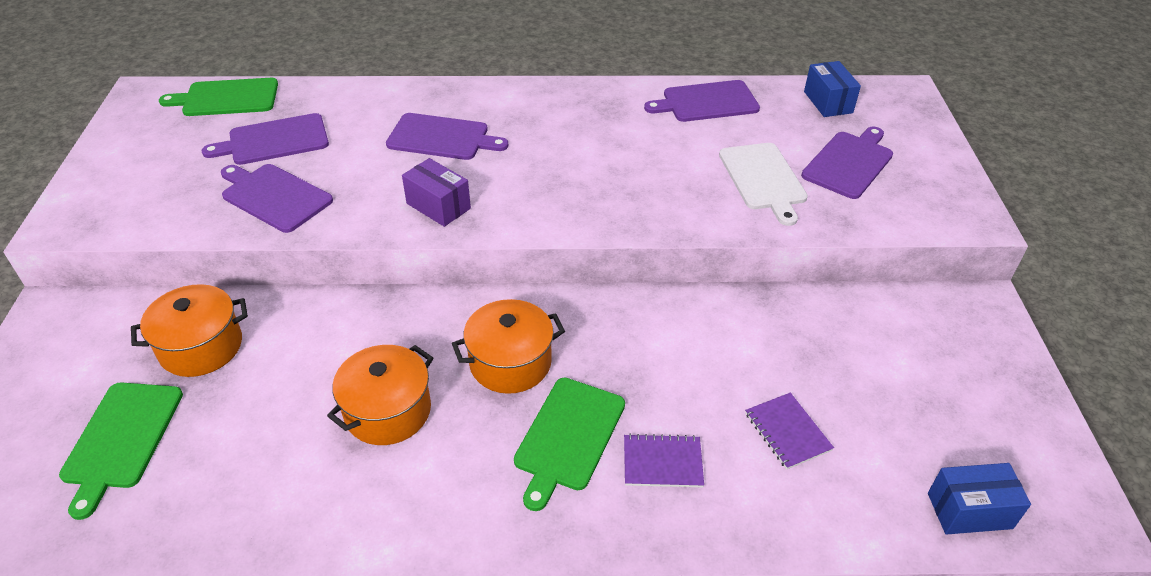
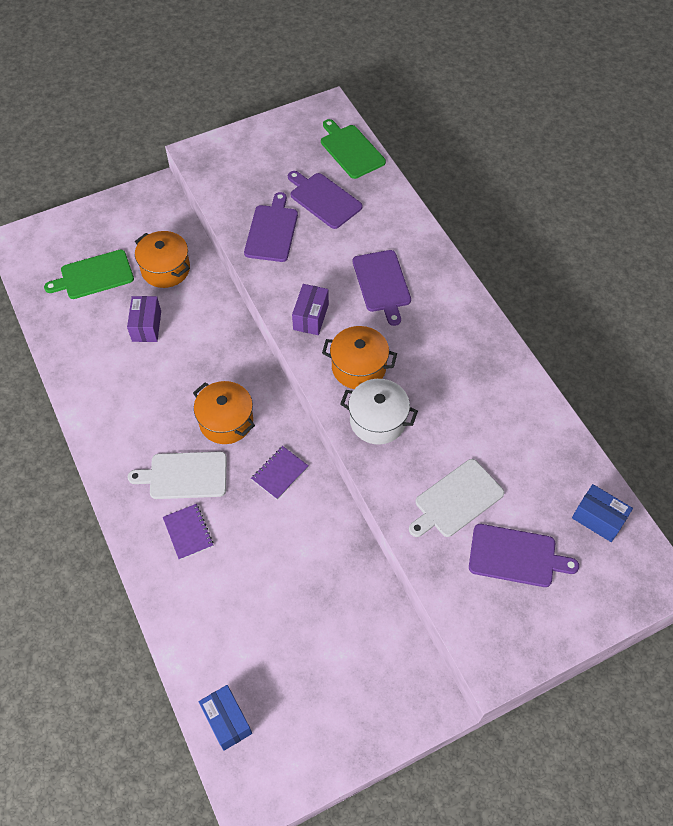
camera: 65 degrees right, 15 degrees up
(280, 401) = (146, 326): none -> purple box
(388, 411) = (162, 378): orange pot -> orange pot (358, 367)
(568, 437) = (184, 475): green cutting board -> white cutting board
(627, 201) = (377, 420): none -> white pot
(706, 102) = (536, 429): purple cutting board -> none
(787, 432) = (243, 595): purple notebook -> purple notebook (279, 473)
(828, 102) = (598, 519): blue box -> blue box turned 75 degrees clockwise

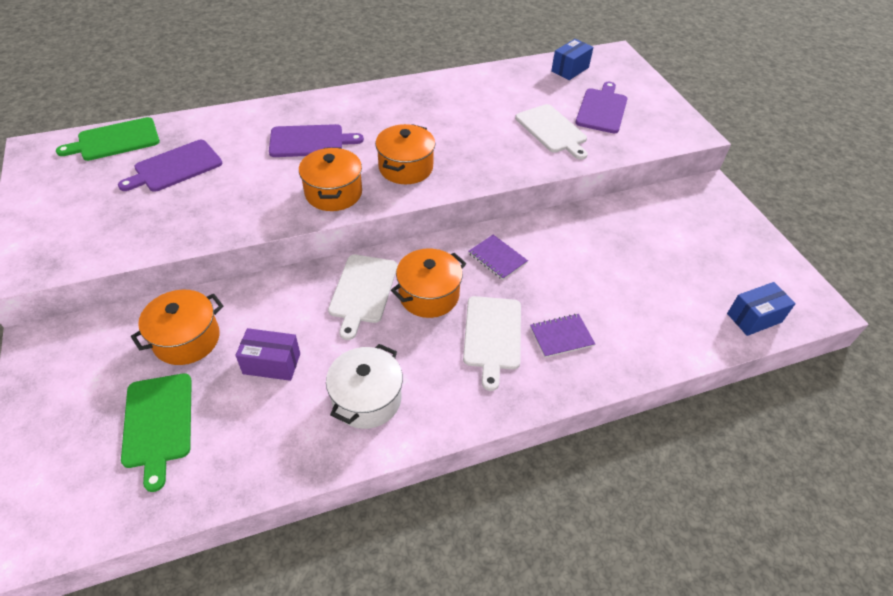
camera: 85 degrees left, 10 degrees down
(225, 371) = (362, 291): none -> white cutting board
(272, 231) = (199, 210): purple cutting board -> none
(310, 317) = (333, 193): purple box -> orange pot
(377, 420) = (468, 163): white pot -> white pot (367, 399)

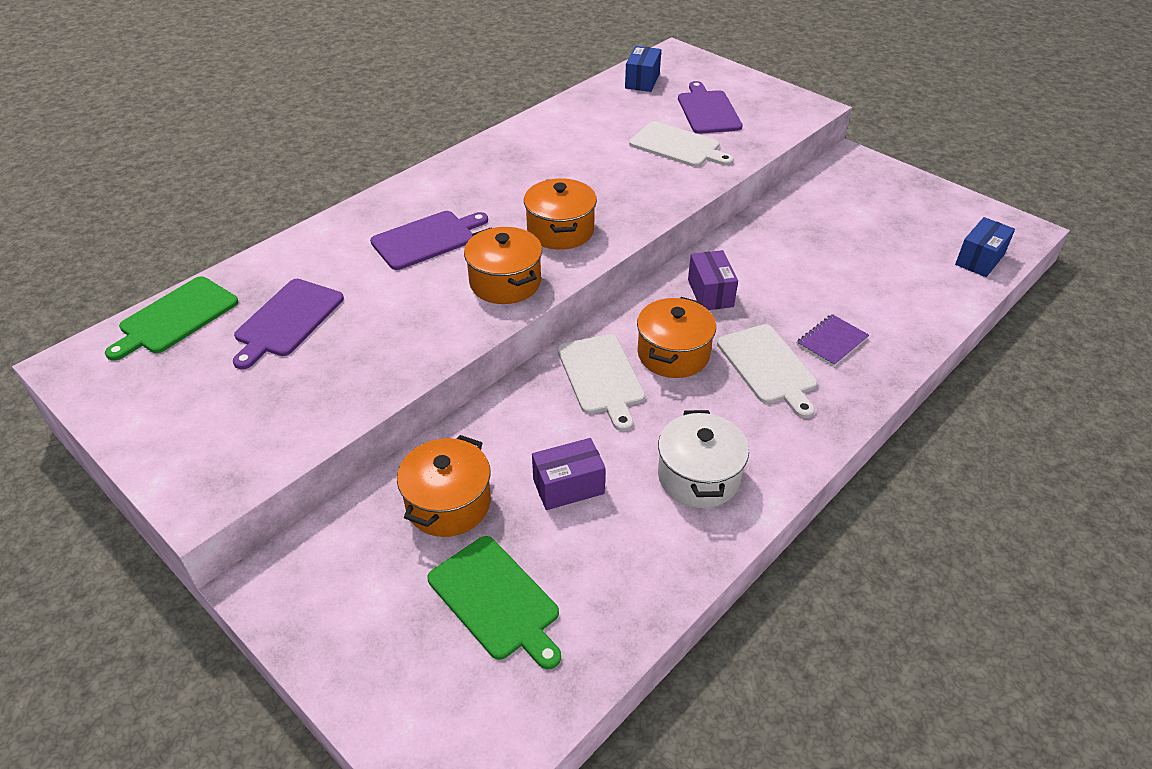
camera: 25 degrees left, 5 degrees down
(497, 258) = (710, 293): purple notebook -> purple box

